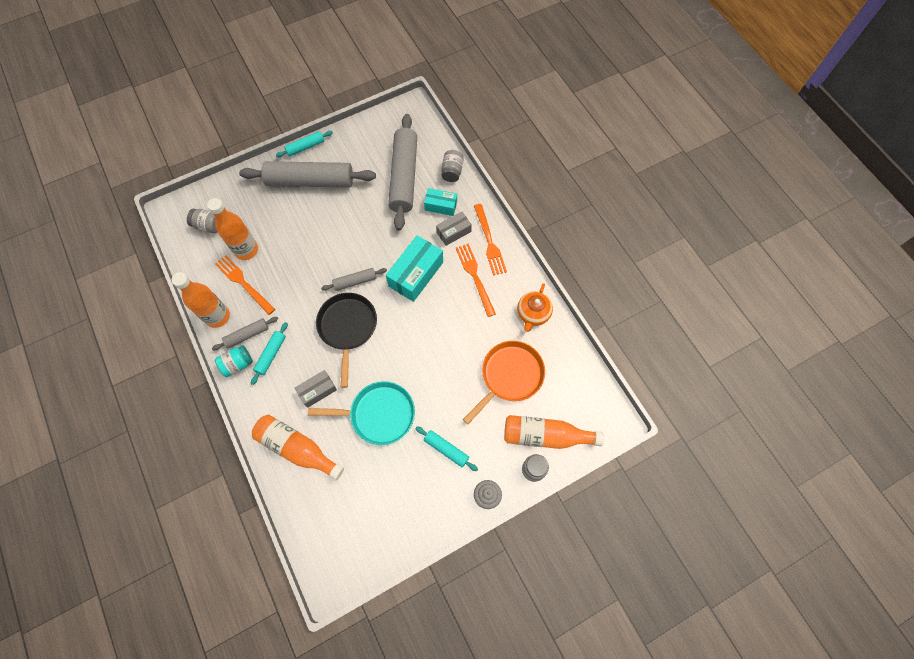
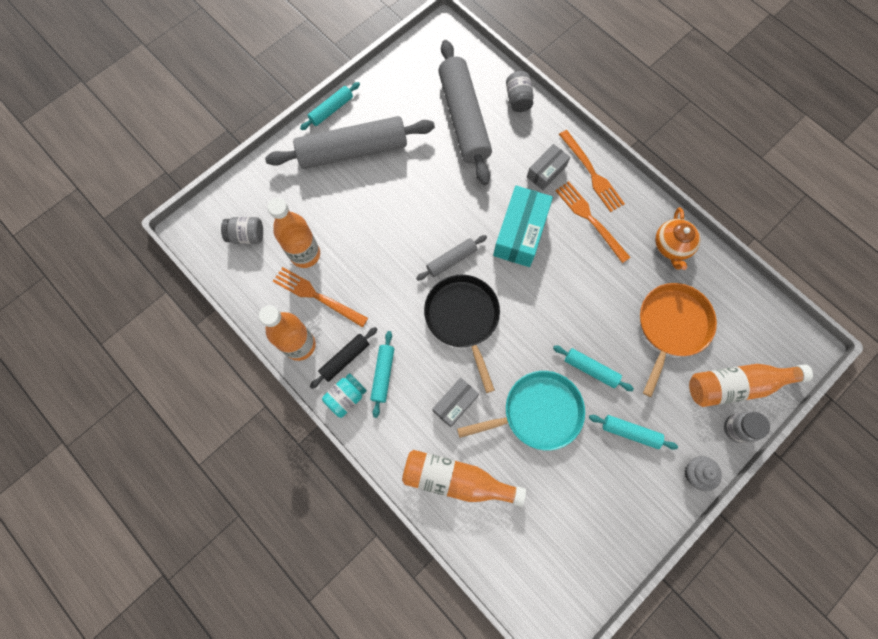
camera: 15 degrees left, 5 degrees up
(247, 335) = (345, 358): grey rolling pin -> black rolling pin
(433, 392) = (591, 369): none -> turquoise rolling pin
(441, 206) = (520, 143): turquoise box -> none

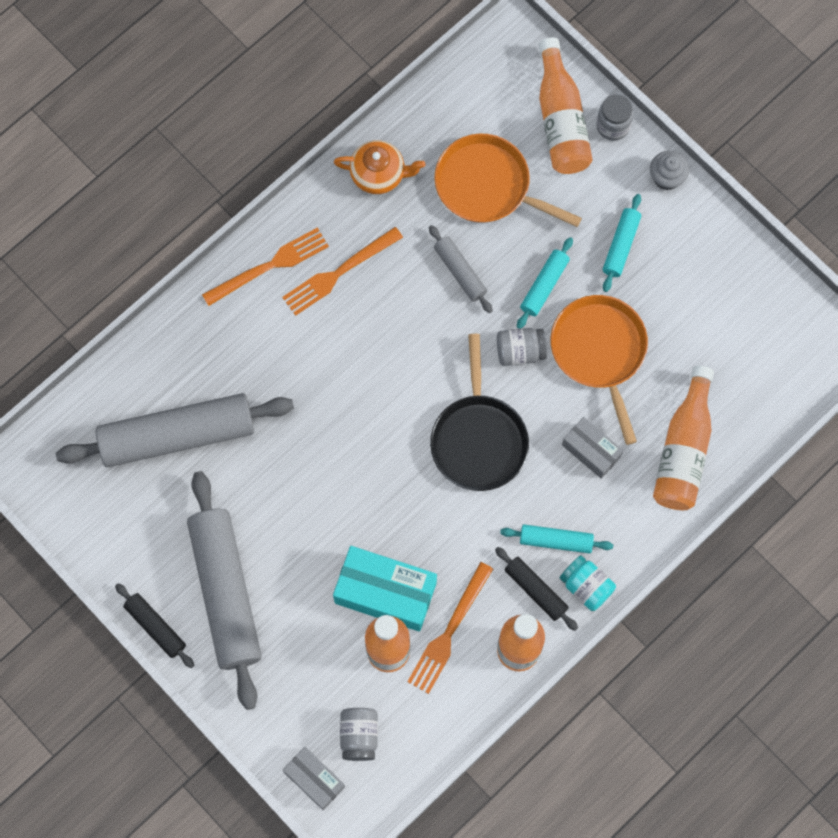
camera: 90 degrees left, 0 degrees up
(331, 110) = (155, 627): turquoise rolling pin -> black rolling pin
(451, 260) = (397, 454): grey rolling pin -> grey rolling pin (460, 272)
(463, 318) = (478, 440): black pan -> black pan turned 75 degrees counterclockwise
(518, 99) = (147, 358): grey jar -> grey jar (520, 351)
(520, 233) = (358, 363): turquoise box -> turquoise box (385, 592)
(538, 412) = (599, 351): turquoise pan -> orange pan
(546, 172) = (266, 325): grey box -> grey box (314, 779)

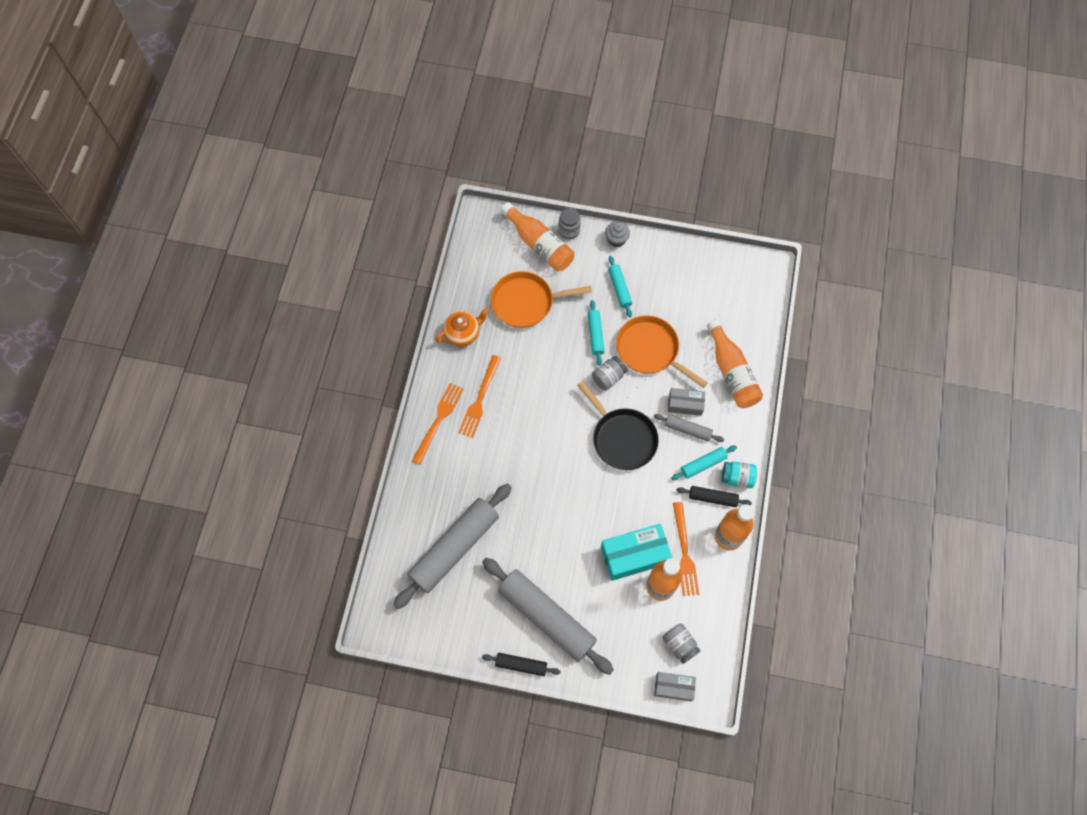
camera: 35 degrees left, 5 degrees down
(460, 272) = (545, 356): grey rolling pin -> grey rolling pin (688, 430)

